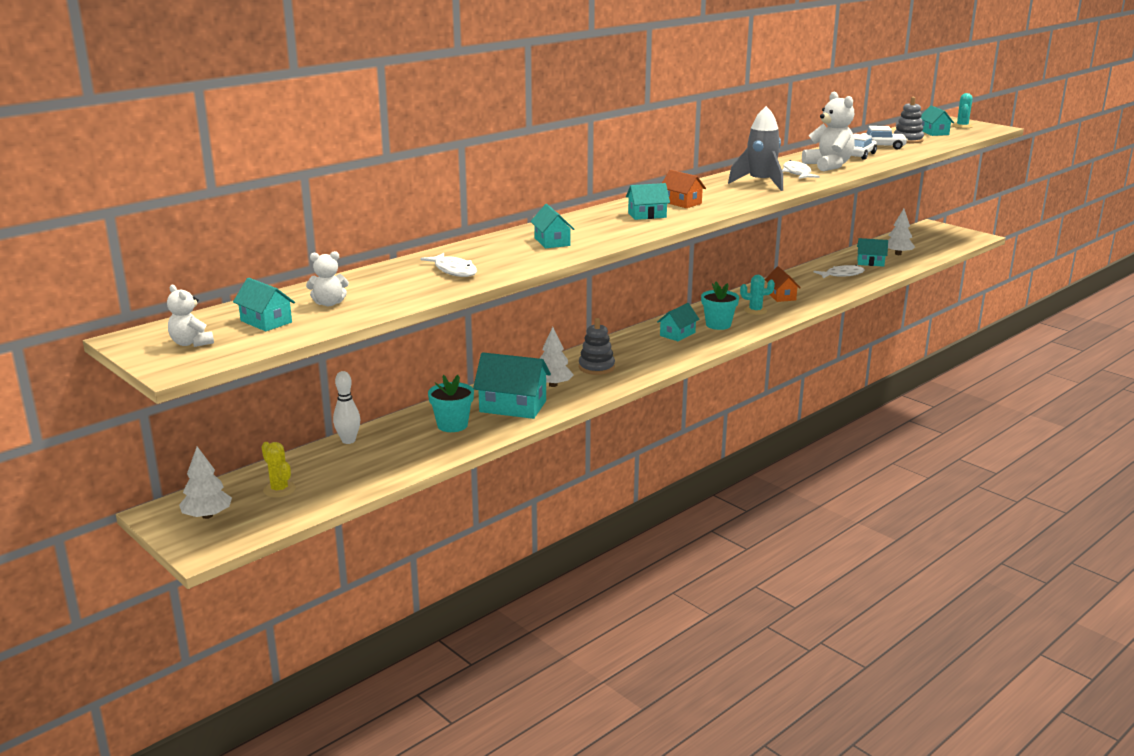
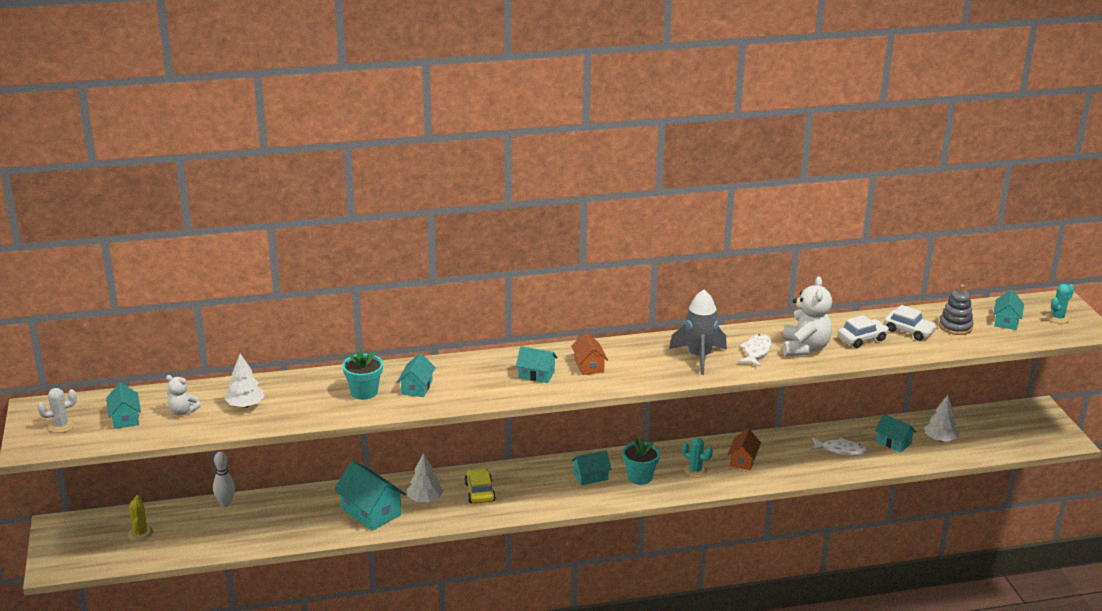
camera: 30 degrees right, 5 degrees up
(191, 343) = (61, 425): white teddy bear -> white cactus
(207, 516) = (79, 539): white tree -> white tree (245, 405)
(452, 425) = (308, 515): turquoise flower pot -> turquoise flower pot (364, 392)
(454, 271) = (304, 401): white fish -> none
(596, 367) = (479, 492): grey stacking toy -> yellow car

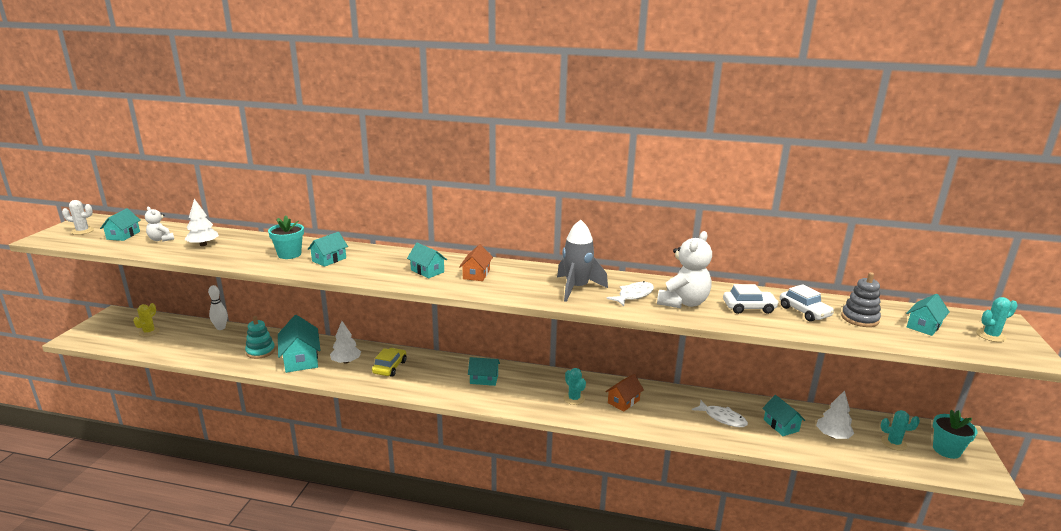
camera: 25 degrees right, 5 degrees down
(312, 516) = (260, 351): none -> turquoise stacking toy
(639, 477) = (522, 391): turquoise flower pot -> turquoise flower pot (946, 450)
(990, 432) = (893, 443): none -> turquoise cactus

